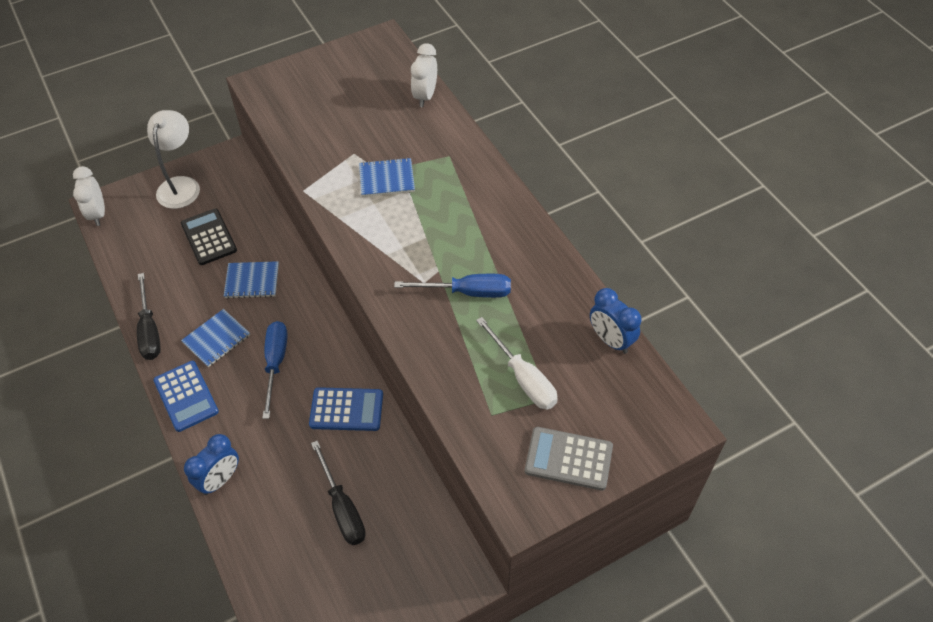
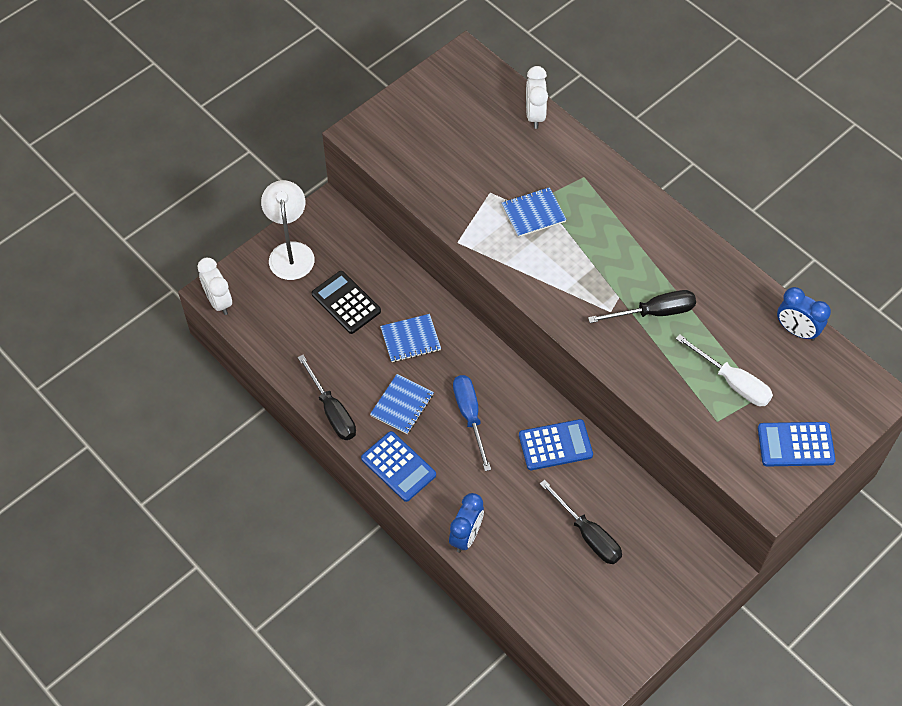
camera: 15 degrees left, 5 degrees up
(467, 292) = (654, 312): blue screwdriver -> black screwdriver
(568, 459) = (795, 445): grey calculator -> blue calculator

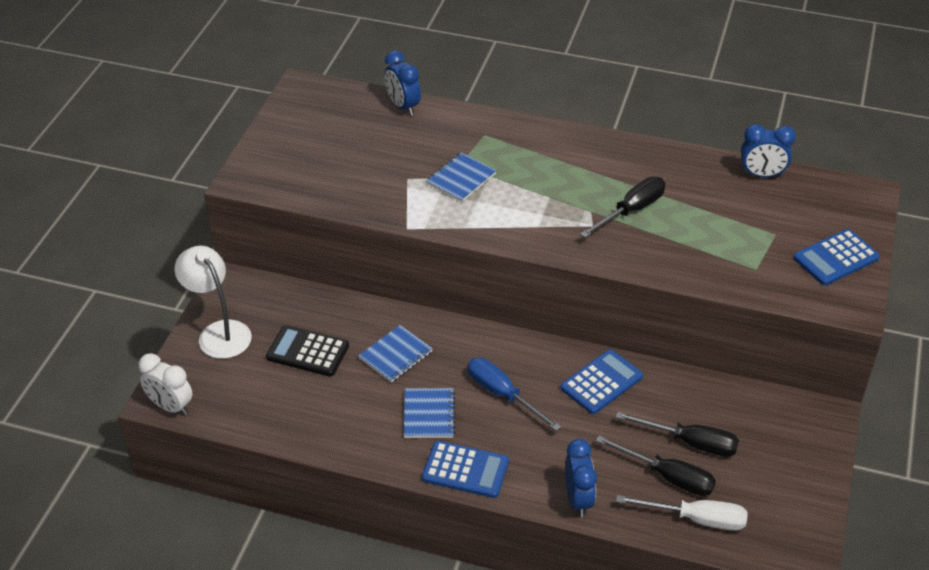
camera: 30 degrees left, 15 degrees down
(332, 411) = (361, 451): black screwdriver -> black screwdriver (668, 477)
(535, 115) = (403, 106): white clock -> blue clock
(732, 382) = (743, 234): white screwdriver -> white screwdriver (696, 519)

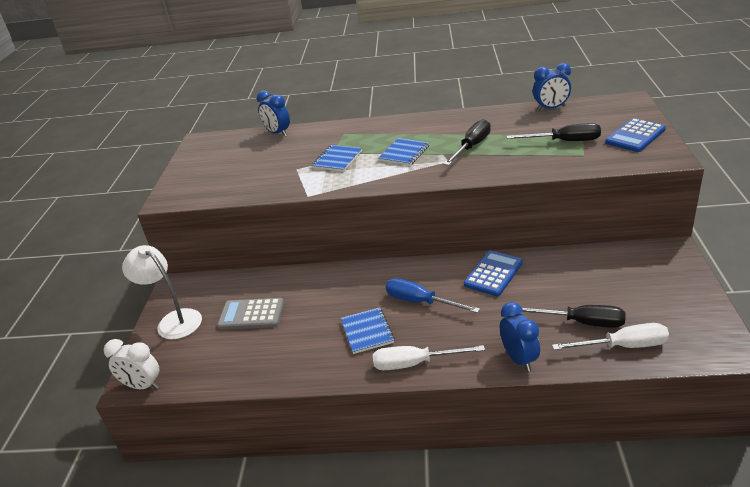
camera: 10 degrees left, 10 degrees down
(307, 352) = (251, 314): black calculator -> grey calculator
(395, 355) = (324, 298): blue notebook -> blue notebook (404, 153)
(465, 470) = (415, 363): blue calculator -> white screwdriver
(690, 443) = (584, 294): black screwdriver -> black screwdriver (564, 141)

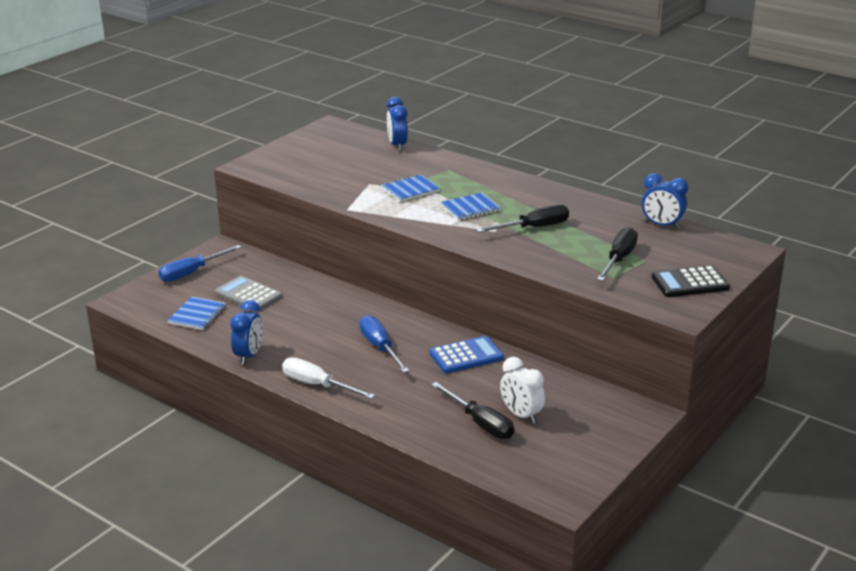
camera: 30 degrees right, 5 degrees down
(142, 386) = (126, 306): white clock -> white clock (521, 415)
(173, 320) = (192, 272): white lamp -> blue screwdriver
(367, 332) = (313, 347): blue notebook -> blue notebook (197, 315)
(519, 359) = (395, 421): blue clock -> blue clock (249, 356)
(564, 141) = (619, 259): black screwdriver -> black screwdriver turned 105 degrees counterclockwise
(623, 346) = (486, 454): white screwdriver -> none
(635, 136) = (690, 283): blue calculator -> black calculator

